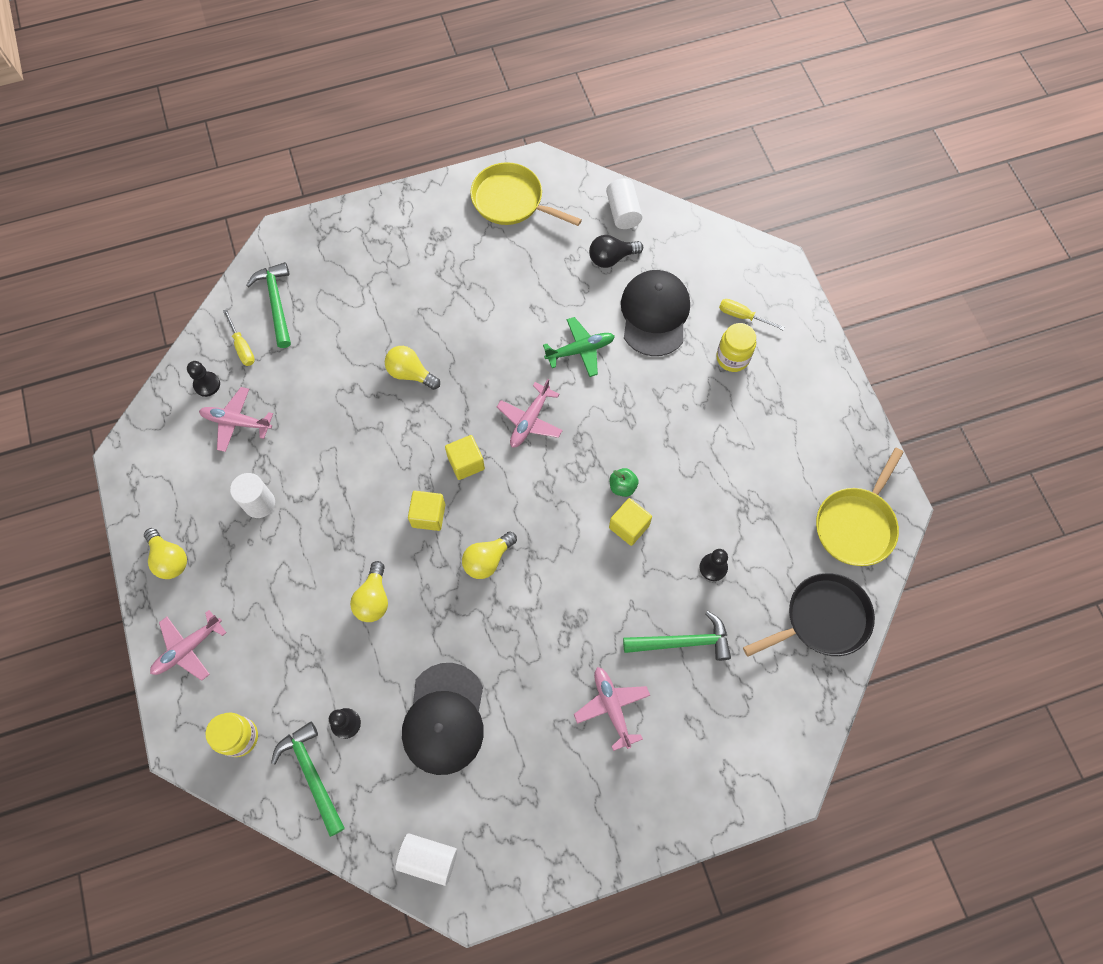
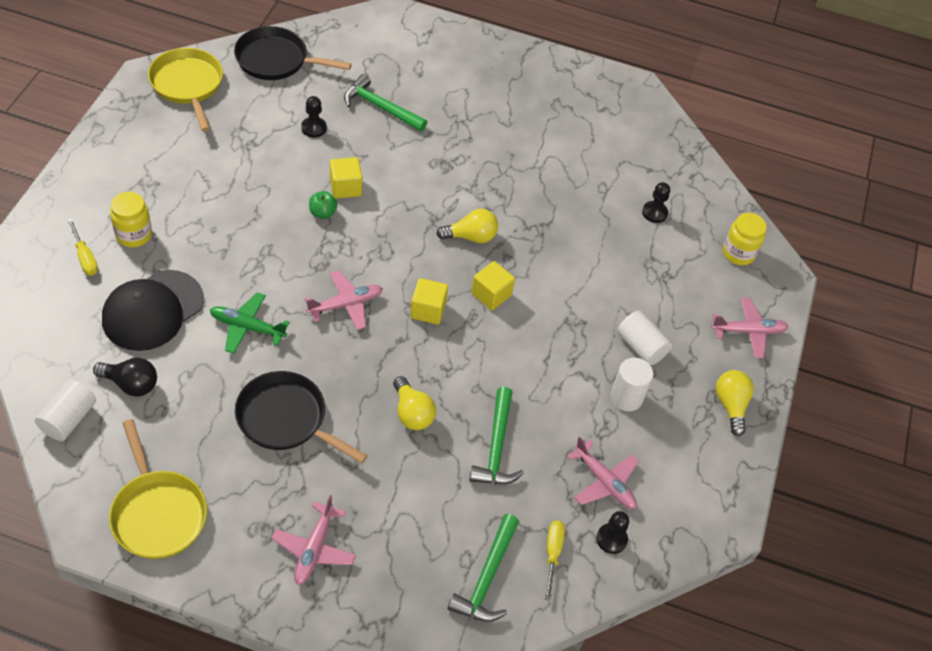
camera: 150 degrees left, 15 degrees down
(312, 774) = (697, 202): green hammer -> green hammer (496, 447)
(373, 599) = (579, 269): yellow light bulb -> none
(428, 859) = (648, 117): white cylinder -> white cylinder (641, 347)
(444, 719) = (582, 172): black cap -> none
(491, 308) = (286, 419): none -> black pan
(612, 707) = (463, 108): pink plane -> pink plane (314, 549)
(856, 525) = (188, 85): yellow pan -> yellow pan turned 90 degrees counterclockwise

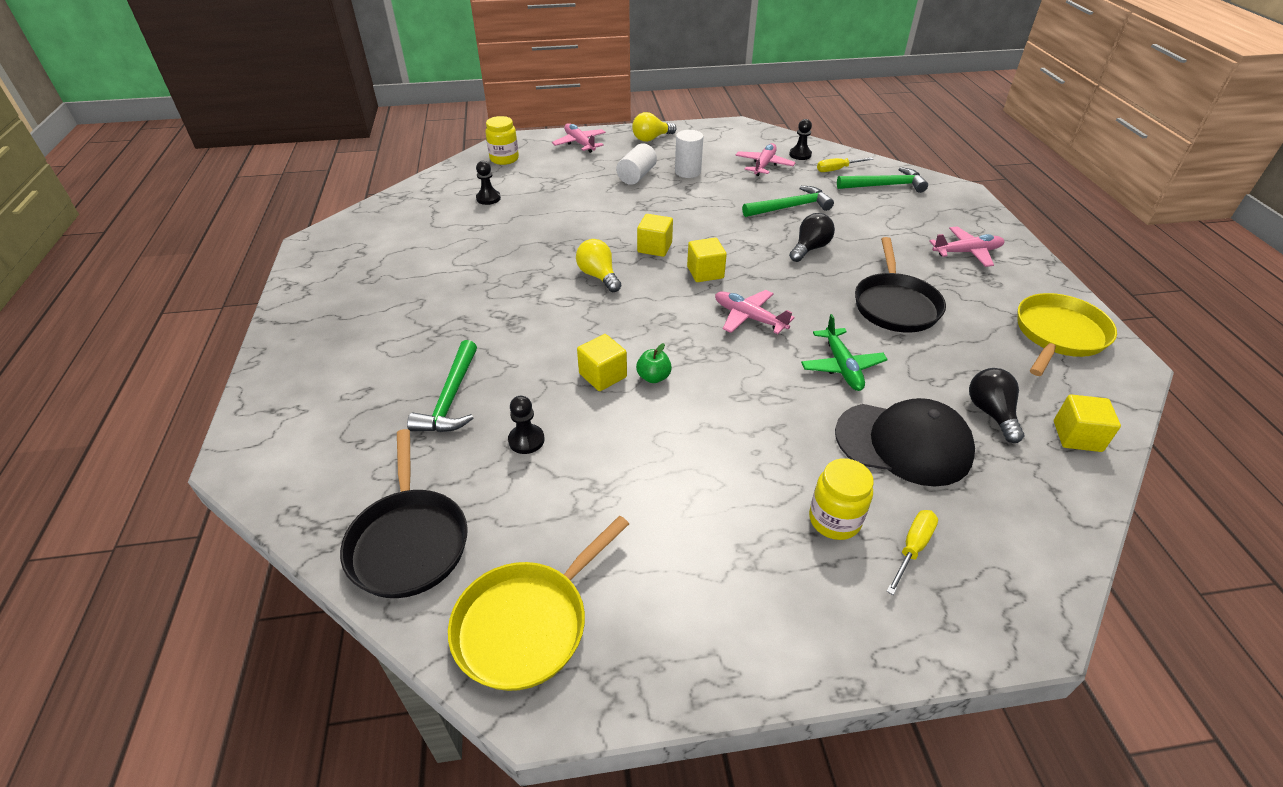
camera: 110 degrees left, 10 degrees down
(69, 419) = (1077, 436): white cylinder -> yellow cube
(412, 413) = (810, 248): yellow light bulb -> black light bulb

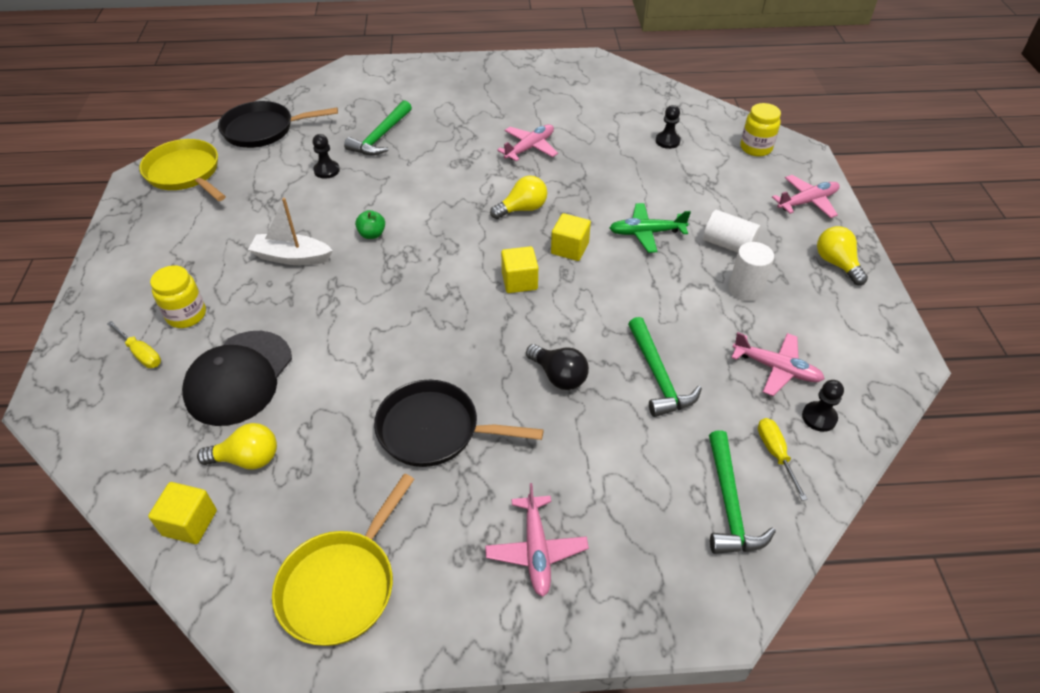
camera: 95 degrees right, 5 degrees up
(450, 398) = (380, 136): green hammer -> green hammer turned 75 degrees counterclockwise
(603, 375) = (382, 207): yellow cube -> none
(706, 440) = (292, 257): none -> white boat
(749, 318) = (438, 303): pink plane -> pink plane (530, 148)
(842, 366) = (348, 358): green plane -> green plane (646, 233)
(991, 413) = (247, 459): black light bulb -> yellow light bulb
(1058, 335) = (341, 585): yellow pan -> yellow pan turned 75 degrees clockwise

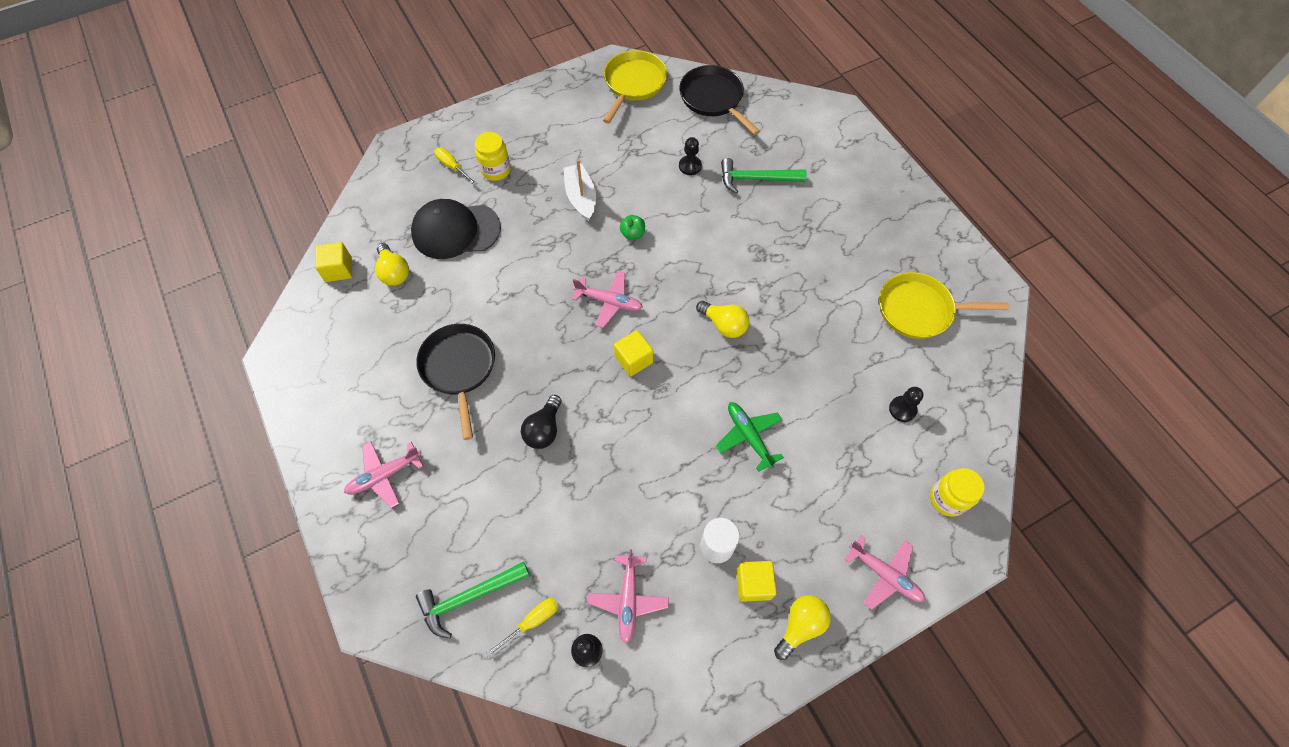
camera: 65 degrees right, 15 degrees up
(141, 353) = (452, 167): yellow screwdriver -> yellow screwdriver turned 120 degrees clockwise
(341, 585) = (323, 372): yellow pan -> yellow pan (919, 310)
(530, 148) = (813, 295): pink plane -> pink plane (609, 302)
(569, 248) = (693, 381): yellow cube -> yellow cube (753, 584)
(658, 376) = (576, 504): green hammer -> none
(728, 244) = (772, 514): white cylinder -> none

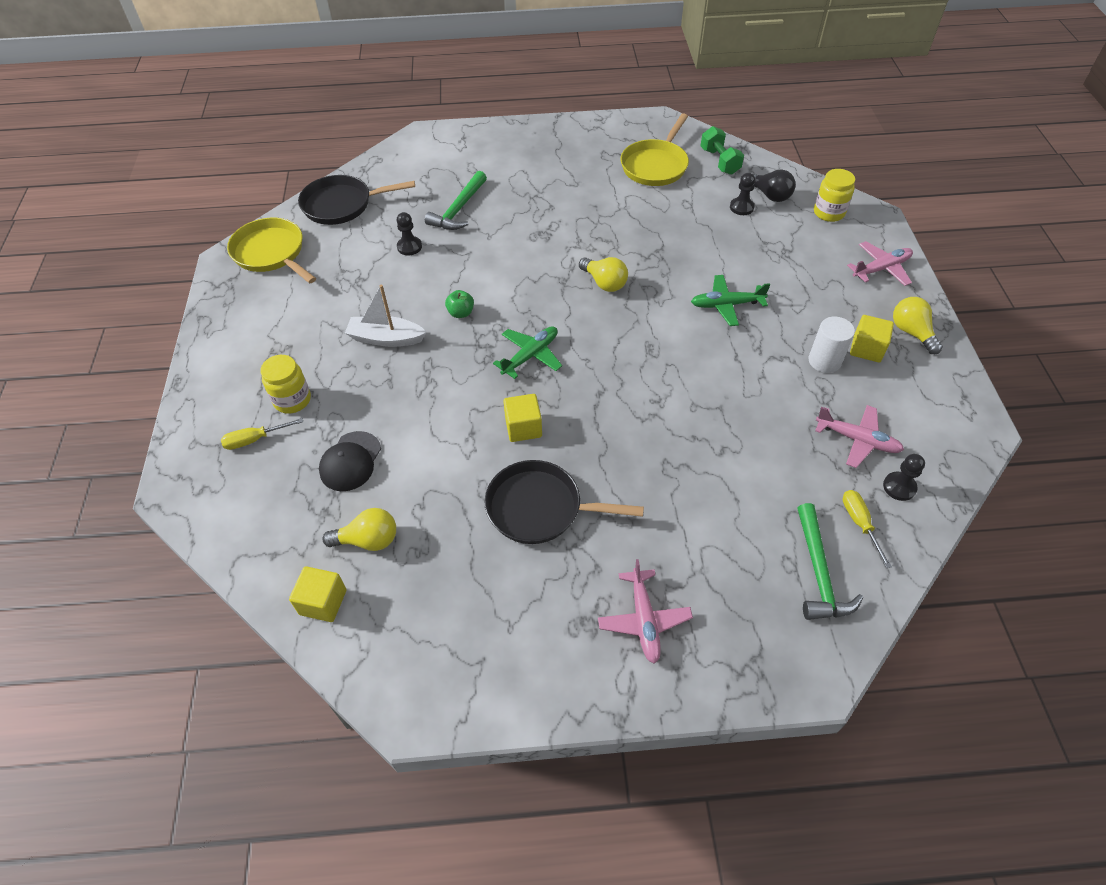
camera: 65 degrees left, 10 degrees down
(455, 230) = (350, 461): black cap -> black cap, size x0.64
(544, 429) = (652, 452): black light bulb -> black light bulb (769, 195)
(609, 302) = (530, 355): pink plane -> green plane
(633, 360) = (607, 358): yellow cube -> yellow cube (523, 427)
(724, 325) = (604, 283): yellow light bulb -> yellow light bulb turned 75 degrees clockwise
(966, 366) = (719, 161): none -> green dumbbell

